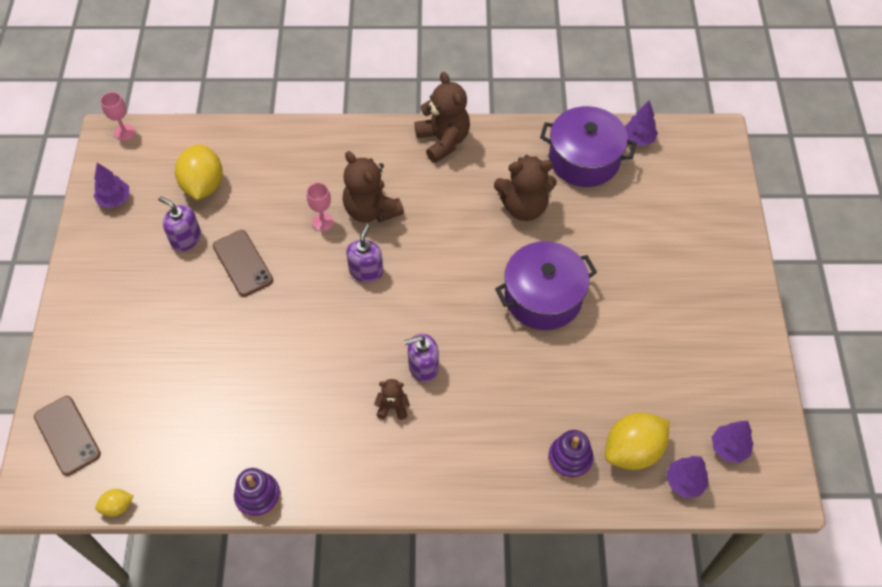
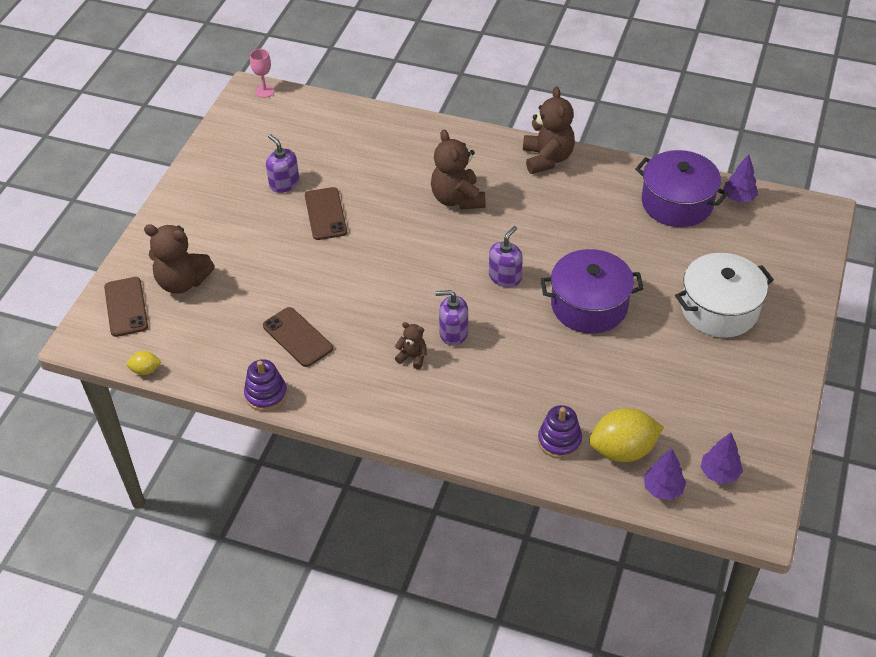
camera: 20 degrees right, 10 degrees down
(115, 199) = (236, 140): purple tree -> none
(203, 185) = (315, 146): yellow lemon -> none
(266, 418) = (297, 337): none -> brown phone
(323, 222) = (409, 198): pink goblet -> none
(366, 271) = (432, 245): purple soap dispenser -> purple soap dispenser (505, 277)
(524, 207) = (601, 228): brown teddy bear -> brown teddy bear (182, 282)
(664, 267) = (719, 309): none -> white pot

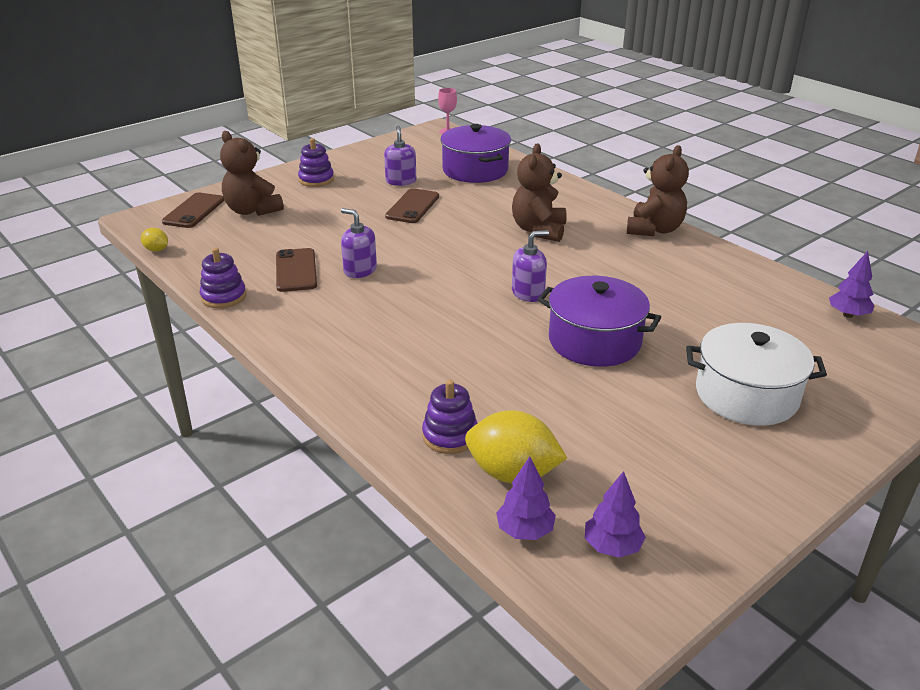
camera: 30 degrees right, 15 degrees down
(201, 214) = (316, 179): none -> purple stacking toy
(412, 357) = (377, 317): brown teddy bear -> none
(453, 333) = (434, 314): purple soap dispenser -> purple soap dispenser (360, 270)
(677, 203) = (768, 297): purple pot -> purple pot (475, 170)

